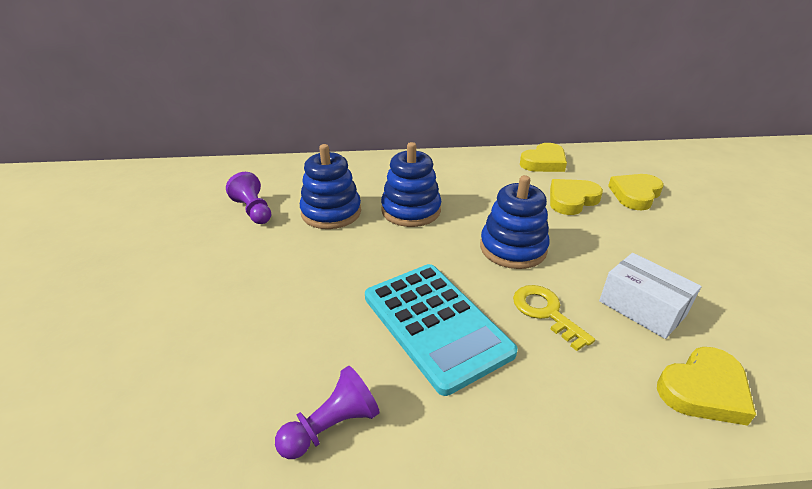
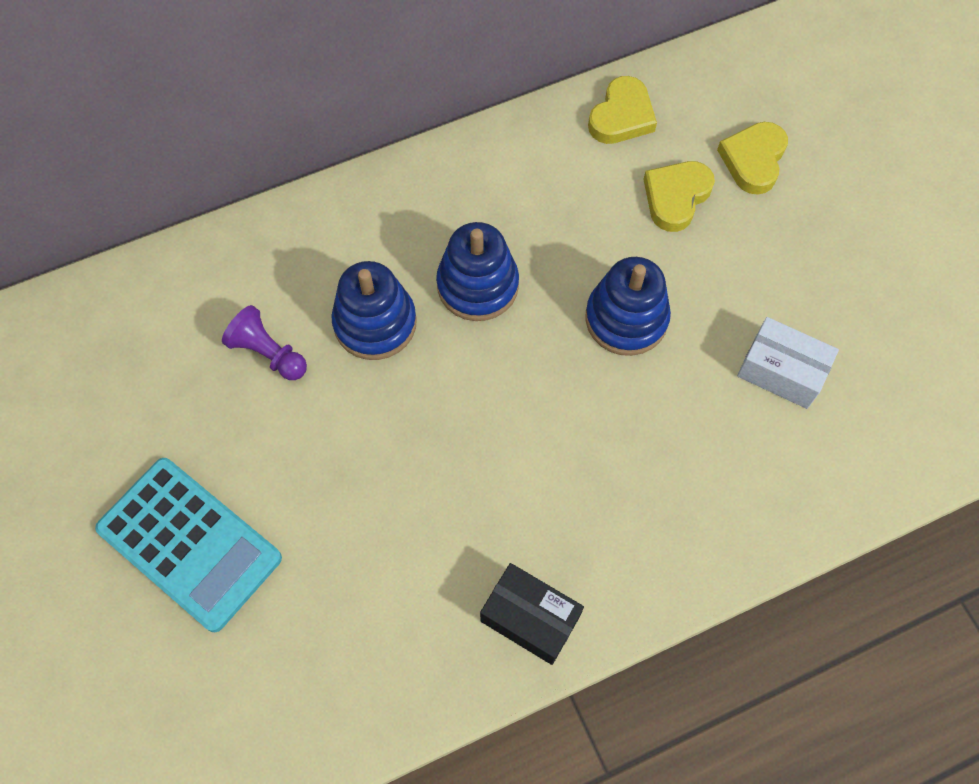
camera: 20 degrees left, 30 degrees up
(331, 426) = (530, 618): purple pawn -> black box
(436, 324) = (579, 467): turquoise calculator -> turquoise calculator (190, 543)
(545, 312) = (685, 411): yellow key -> none
(703, 390) = (844, 461): yellow heart -> none

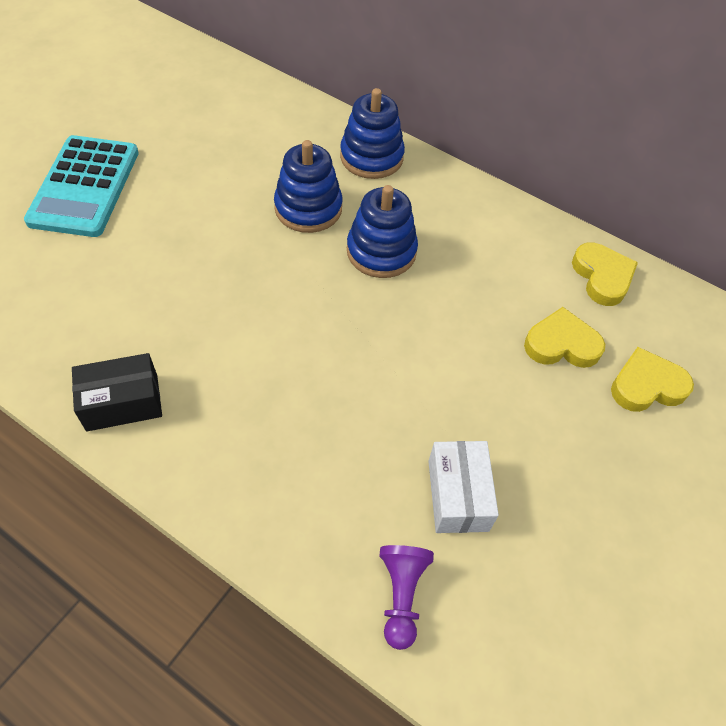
camera: 55 degrees right, 10 degrees down
(268, 353) = (247, 165): purple pawn -> purple pawn (401, 595)
(530, 618) = (122, 402): black box -> black box turned 75 degrees clockwise
(621, 116) = (602, 277): yellow heart -> yellow heart turned 105 degrees counterclockwise
(626, 319) = (423, 357): blue stacking toy -> blue stacking toy (371, 157)

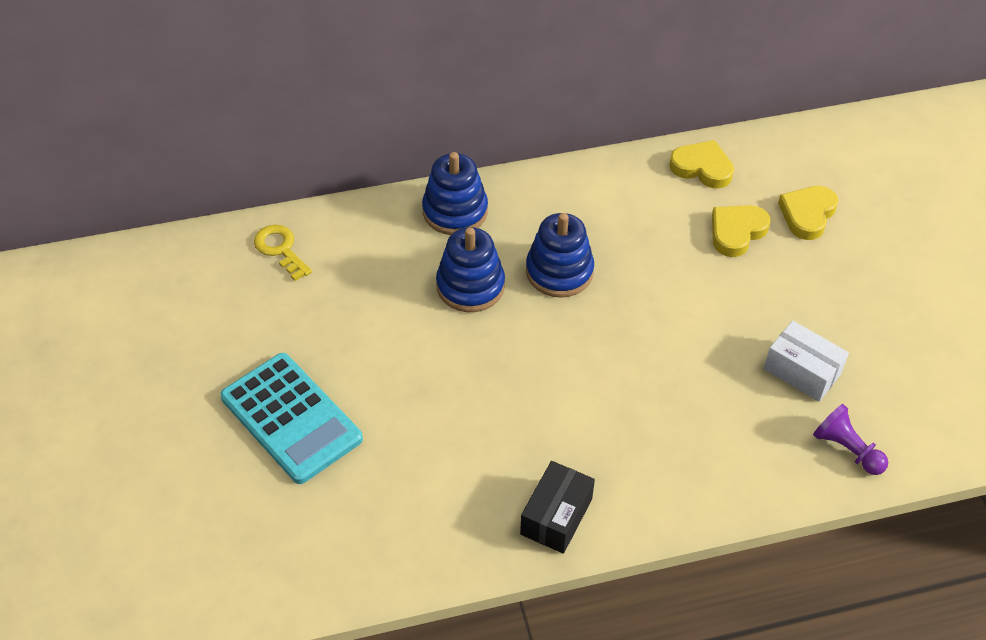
camera: 45 degrees left, 5 degrees down
(234, 93) = (280, 249): none -> yellow key

